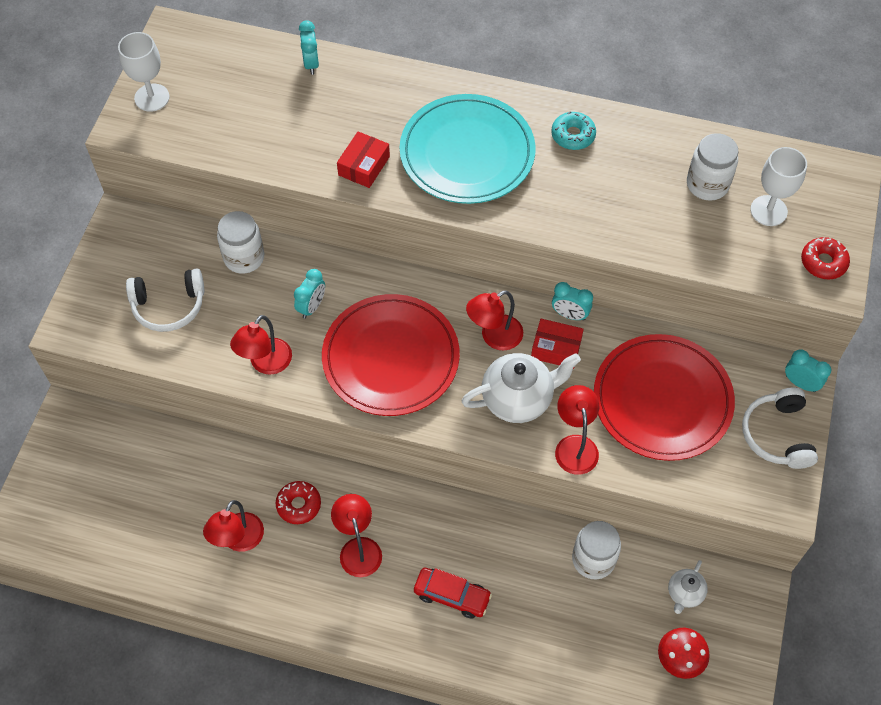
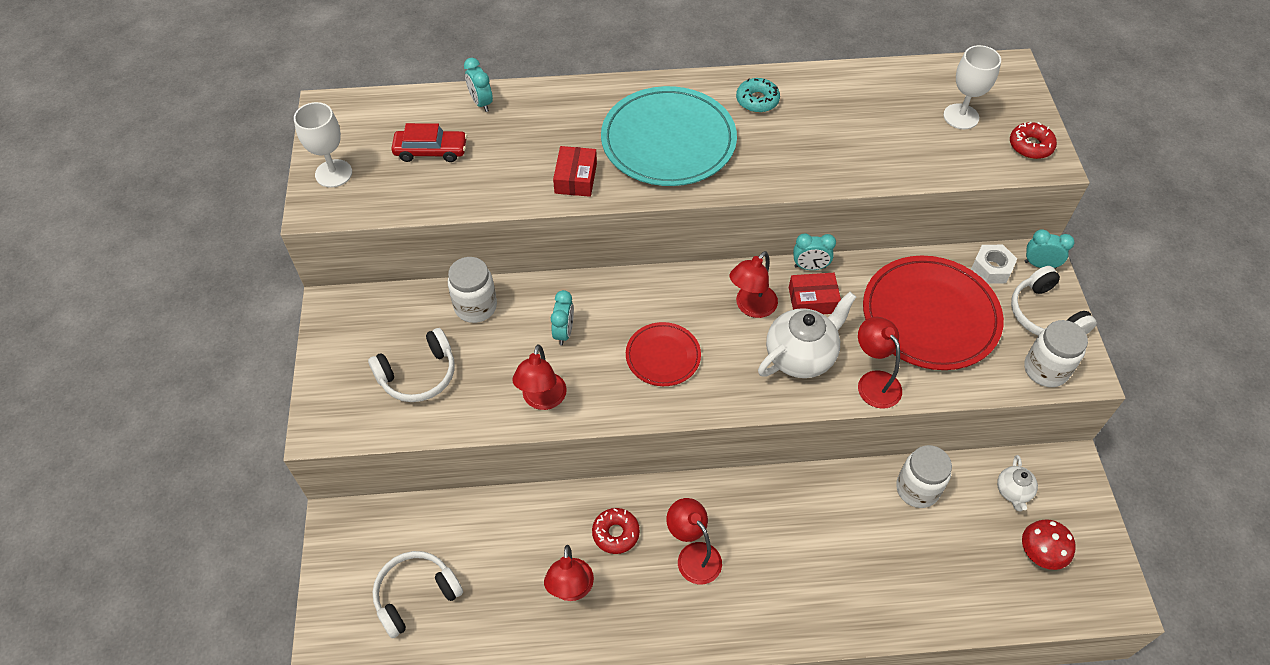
camera: 20 degrees left, 5 degrees down
(107, 499) = (415, 595): none -> white headphones
(391, 358) = (663, 356): red plate -> red plate, size x0.53
(452, 595) = (804, 569): red car -> red car (431, 151)
(707, 184) = (897, 109): white jar -> white jar (1045, 369)
(748, 372) = (991, 268): none -> white nut

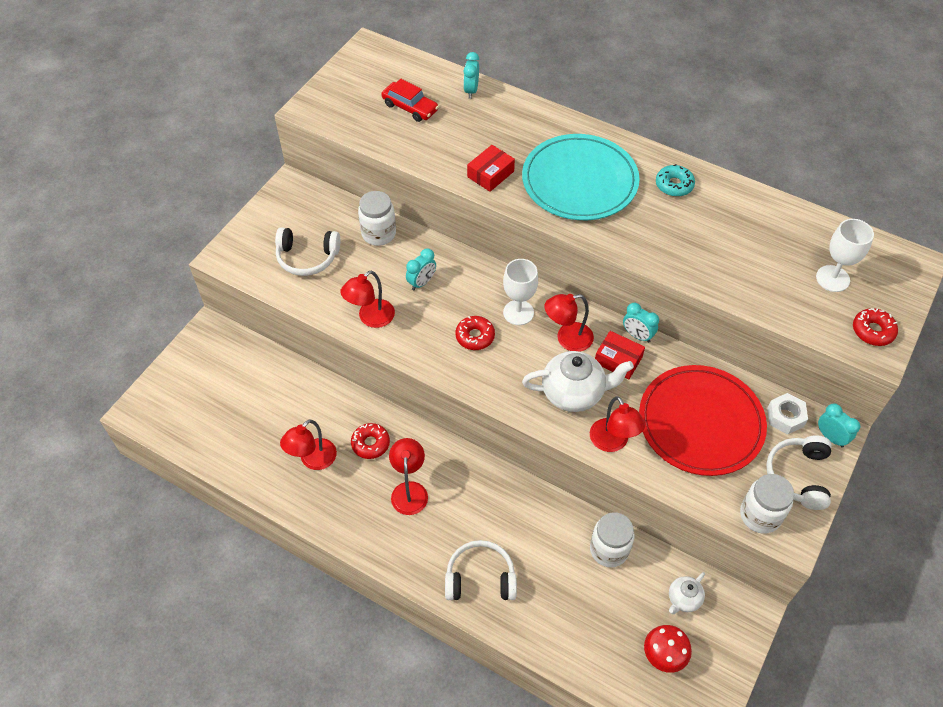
camera: 35 degrees right, 0 degrees up
(333, 173) = (337, 92): white goblet -> white goblet (518, 312)
(415, 595) = (219, 402): white headphones -> white headphones (480, 578)
(663, 356) = (475, 336): red plate -> red donut
(873, 382) = (612, 442): red lamp -> red lamp turned 150 degrees clockwise

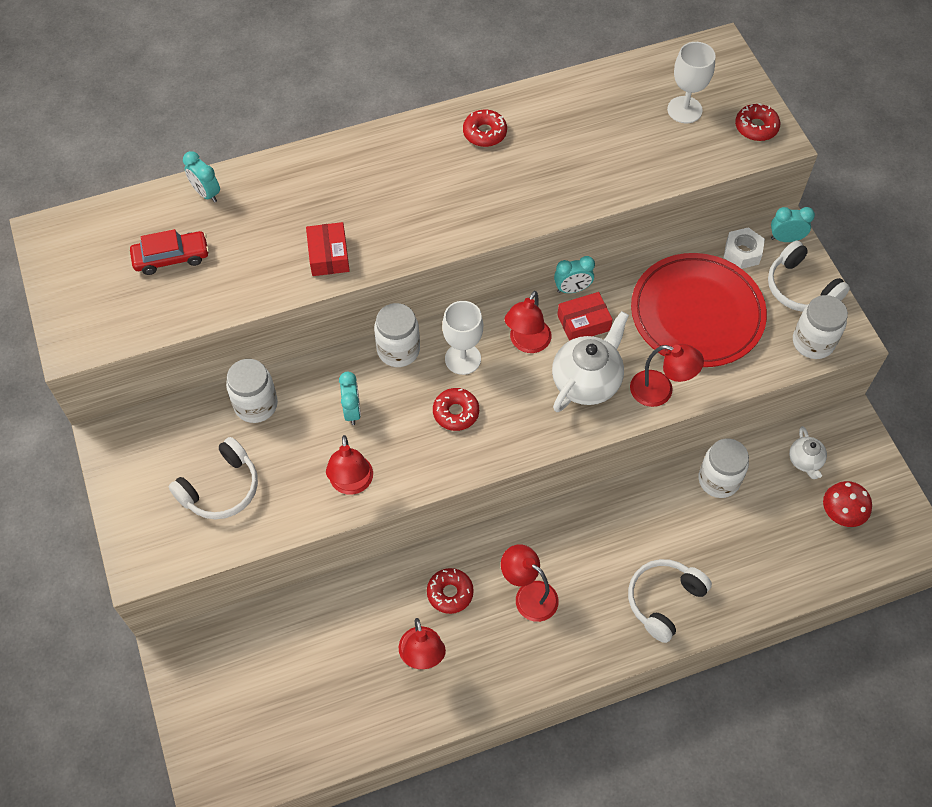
camera: 50 degrees left, 5 degrees up
(489, 275) = (398, 350): none -> white jar
(579, 181) = (409, 195): turquoise plate -> none
(674, 185) = (484, 133): turquoise donut -> red donut

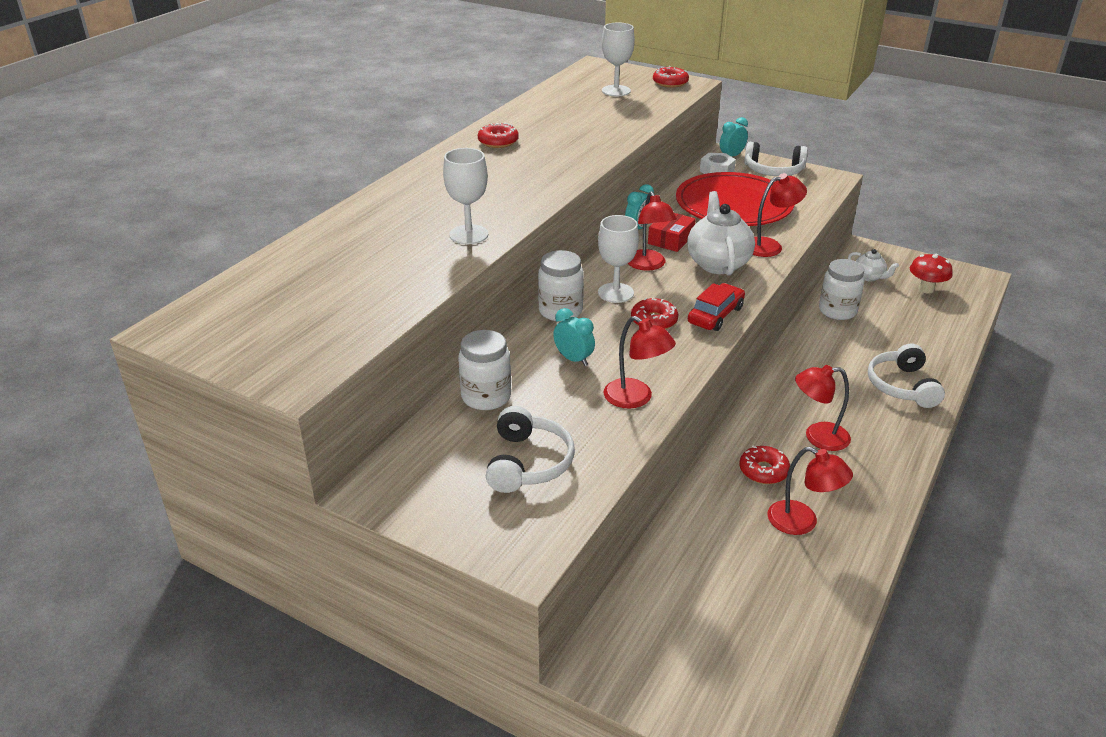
camera: 40 degrees left, 25 degrees down
(171, 258) = (325, 291): red car -> red car (715, 315)
(206, 193) = (307, 247): turquoise clock -> none
(328, 255) = (468, 234): red box -> white goblet
(813, 342) = (818, 187): white jar -> none

